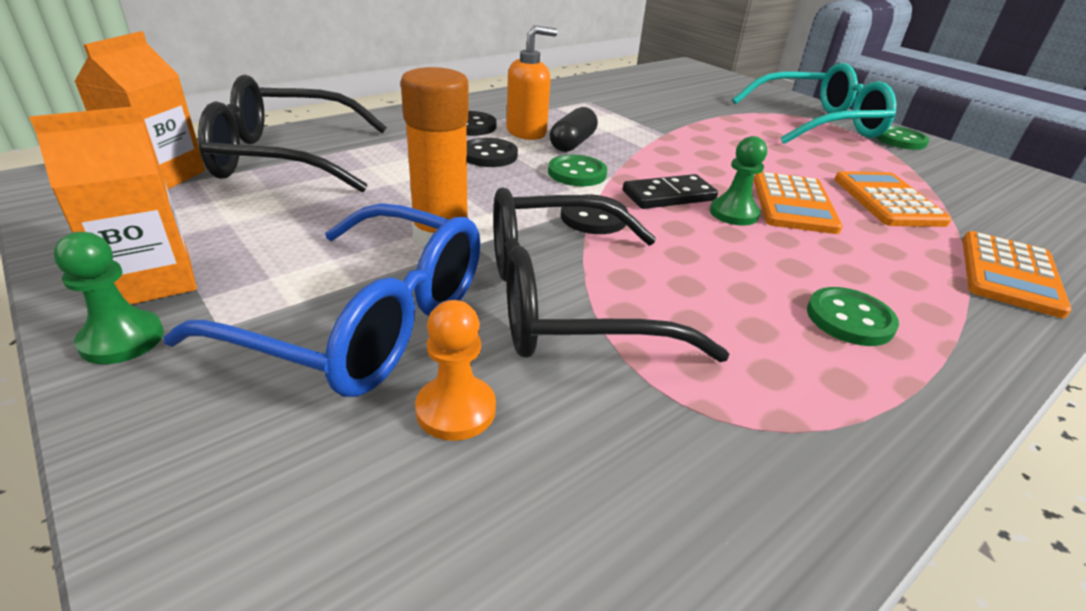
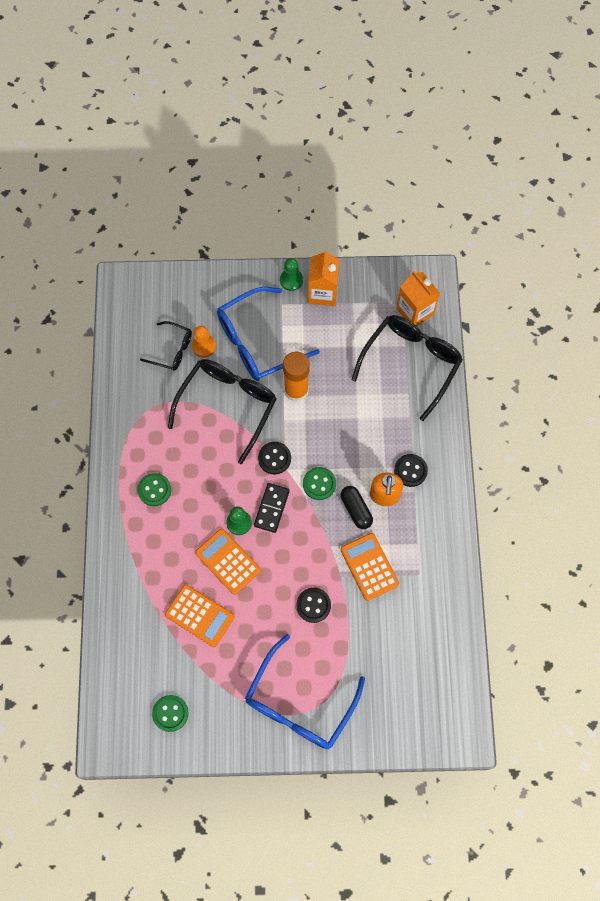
camera: 130 degrees right, 35 degrees up
(489, 155) = (364, 456): black button -> black button (313, 605)
(528, 473) = (172, 350): none -> black glasses
(818, 123) = (299, 703): turquoise glasses -> blue glasses
(900, 140) = (245, 730): green button -> green button (170, 713)
(1009, 274) = (125, 589): orange calculator -> orange calculator (369, 566)

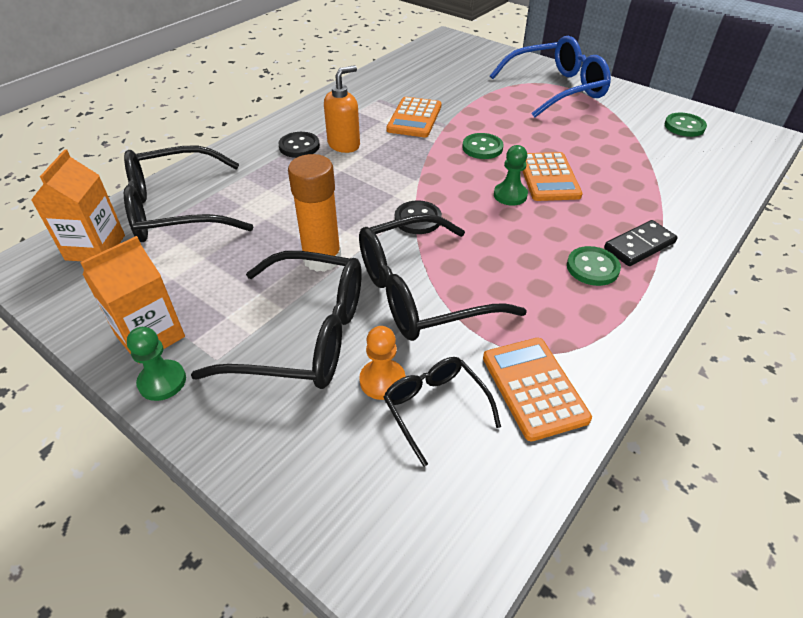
camera: 140 degrees left, 25 degrees down
(199, 615) = (610, 160): orange calculator -> orange calculator (534, 388)
(257, 342) = (305, 335): blue glasses -> black glasses
(272, 508) = (463, 188): black domino -> black domino (639, 245)
(313, 605) = (490, 121): black button -> none
(319, 484) = (394, 180): green button -> green button (482, 148)
(356, 510) = (382, 149): black capsule -> none

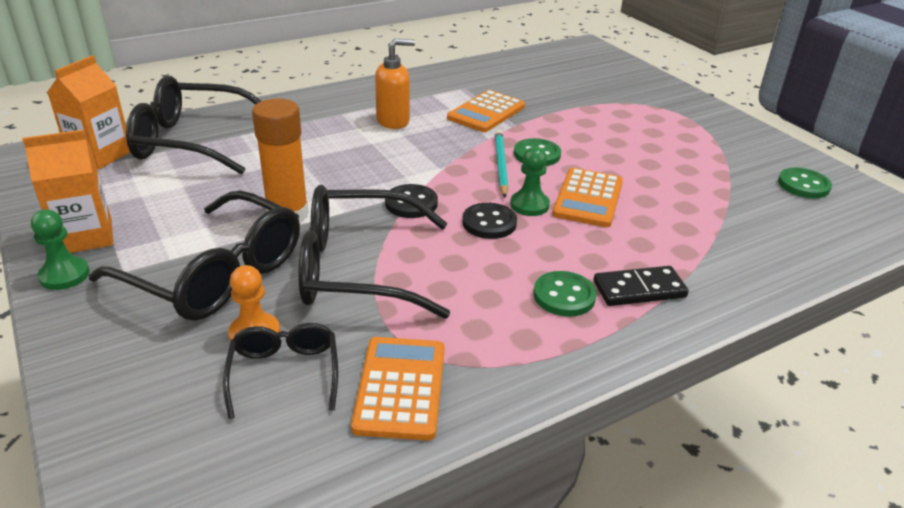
camera: 20 degrees right, 10 degrees down
(299, 146) = (348, 113): black button -> black button (489, 223)
(462, 165) = (500, 165): none -> turquoise pencil
(556, 89) = (672, 116): blue glasses -> none

